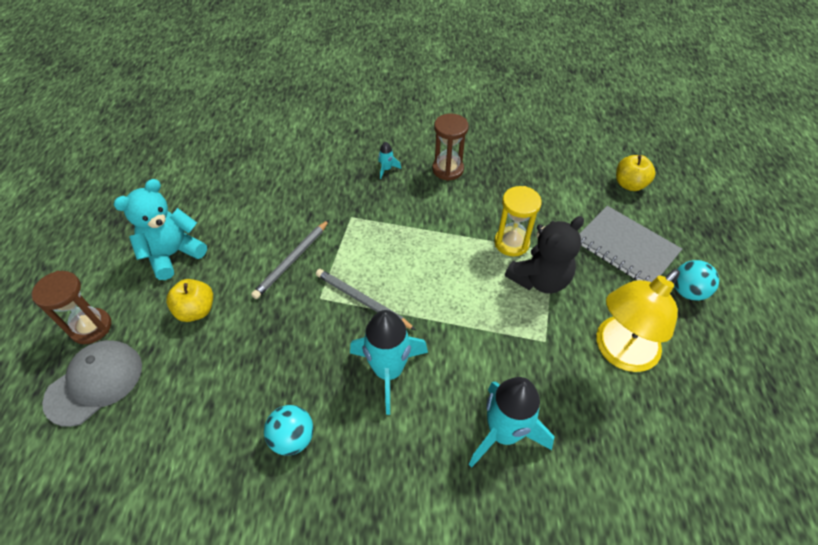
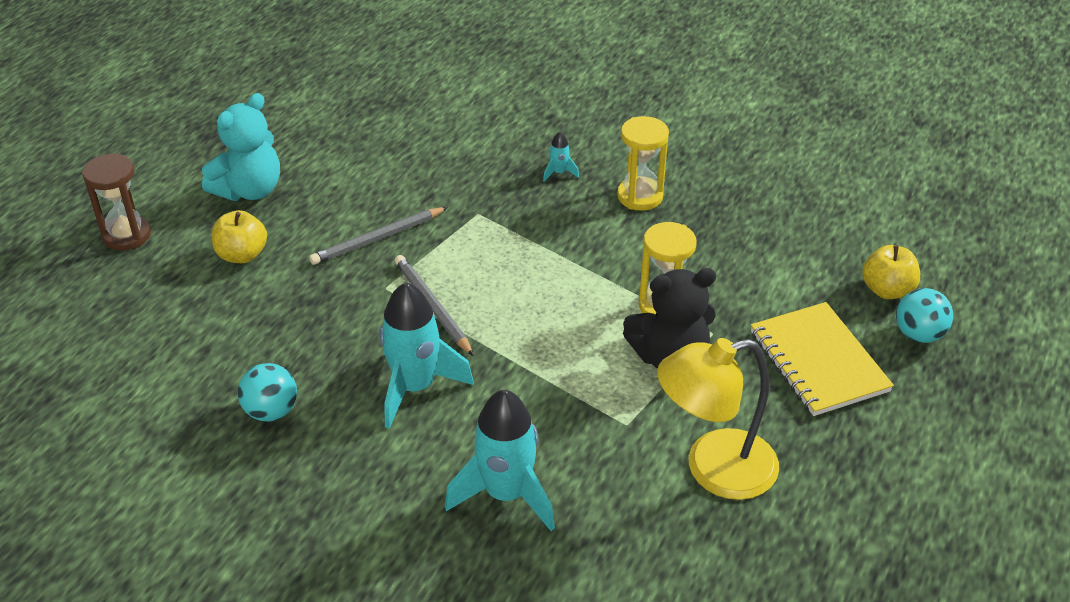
camera: 25 degrees right, 10 degrees down
(95, 383) = (103, 289): grey cap -> none
(173, 254) = (249, 190): turquoise teddy bear -> turquoise teddy bear turned 150 degrees clockwise
(447, 169) = (640, 196): brown hourglass -> yellow hourglass
(626, 247) = (818, 361): grey notebook -> yellow notebook
(687, 291) = (865, 438): turquoise ball -> turquoise ball (918, 334)

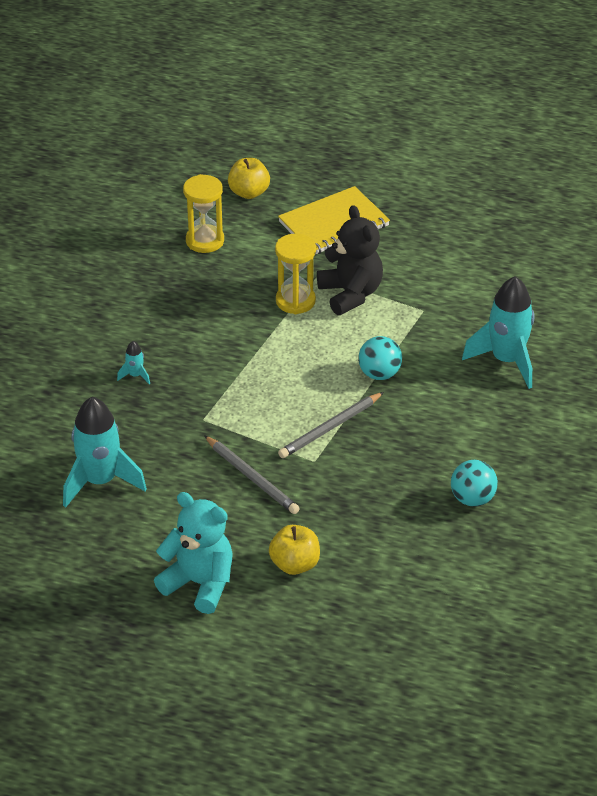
camera: 100 degrees left, 0 degrees up
(127, 235) = (286, 658): brown hourglass -> none
(415, 387) = (422, 422): turquoise rocket -> turquoise rocket (100, 481)
(640, 196) = (160, 324): yellow hourglass -> yellow hourglass (205, 241)
(713, 469) = (450, 268): yellow lamp -> none
(918, 334) = (293, 179): turquoise ball -> turquoise ball (379, 374)

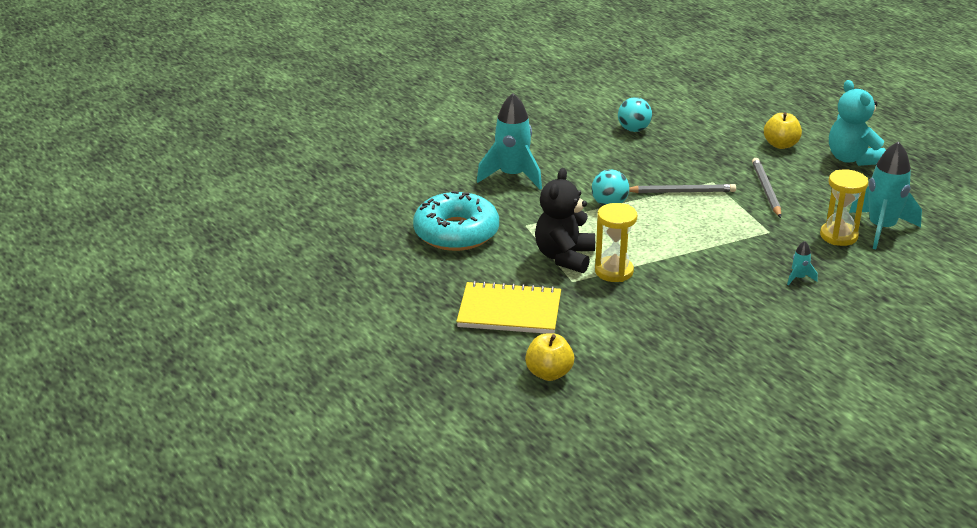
camera: 140 degrees left, 10 degrees down
(205, 241) = (638, 350): yellow hourglass -> yellow hourglass (838, 236)
(468, 271) = (456, 233): none -> turquoise donut

